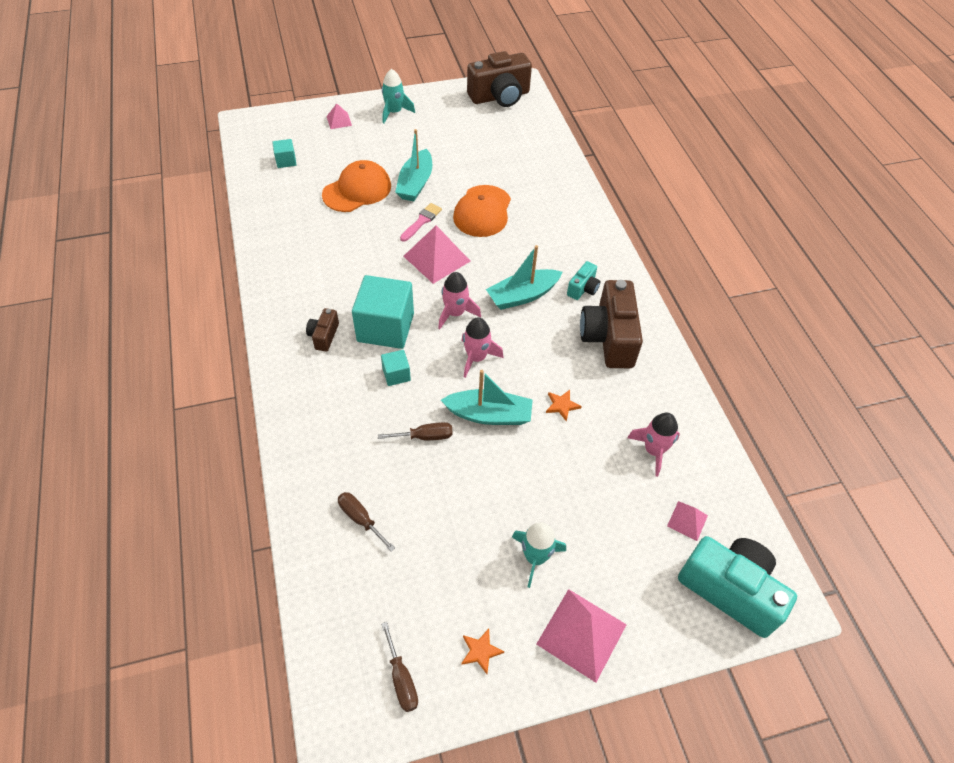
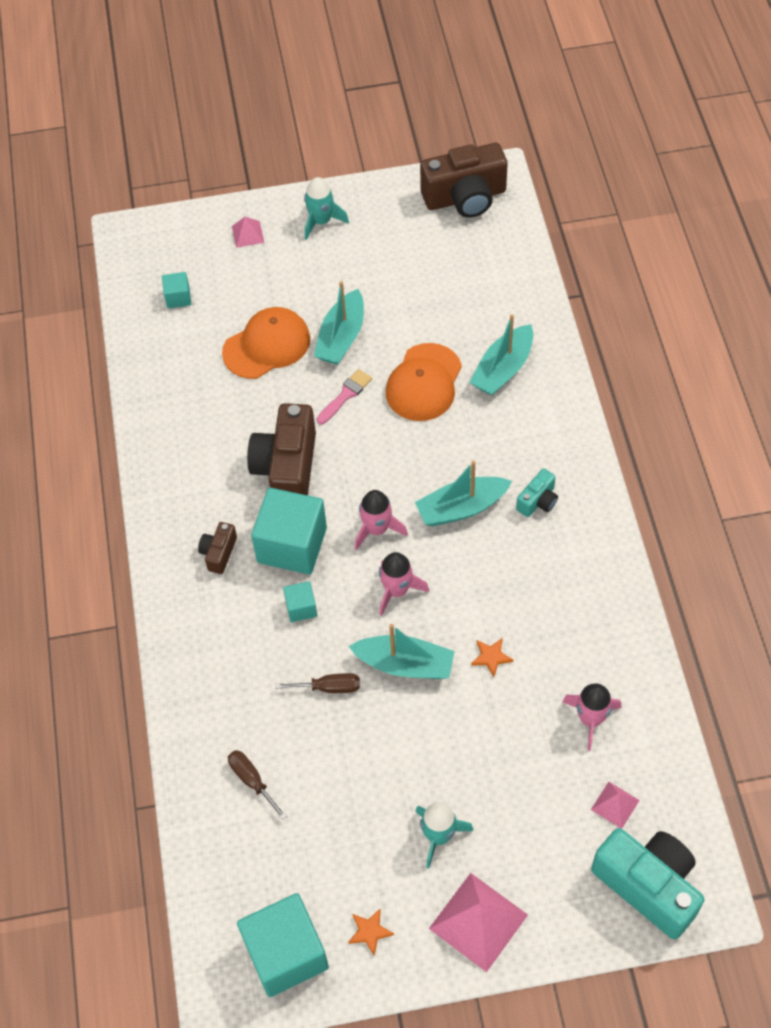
camera: 10 degrees right, 5 degrees up
(401, 679) = (286, 953): brown screwdriver -> turquoise cube
(437, 258) = (360, 451): pink pyramid -> none
(542, 201) = (503, 369): none -> turquoise boat
(608, 338) = (560, 571): brown camera -> brown camera (287, 468)

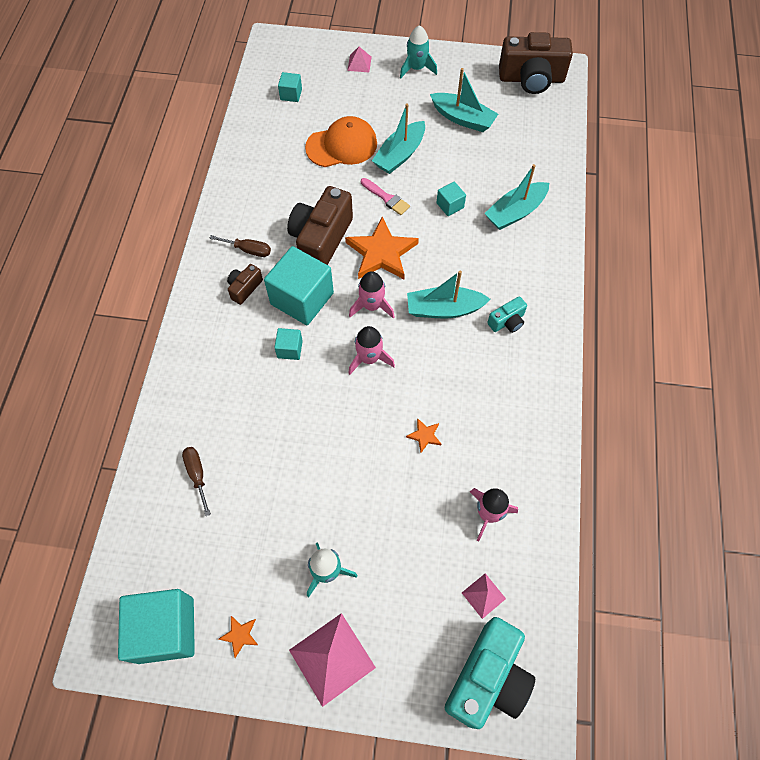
camera: 15 degrees right, 5 degrees up
(329, 687) = (286, 419): brown screwdriver -> brown screwdriver (248, 250)
(345, 395) = (386, 198): pink brush -> pink brush turned 75 degrees clockwise
(364, 463) = (381, 253): none -> orange star
(405, 664) = (353, 420): turquoise boat -> turquoise boat (463, 119)
(424, 383) = (450, 205): orange cap -> turquoise cube
(648, 885) = (488, 678): turquoise camera -> turquoise camera turned 60 degrees clockwise

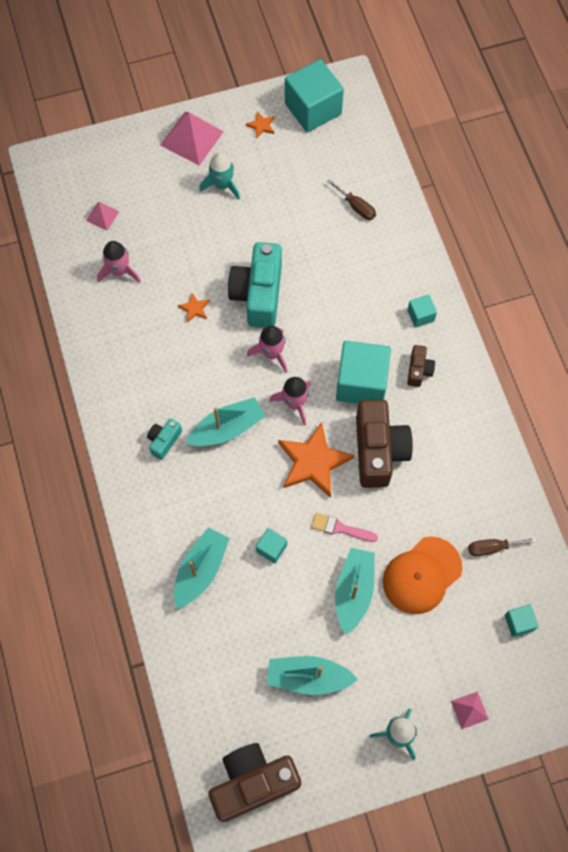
camera: 155 degrees right, 5 degrees up
(248, 250) = (440, 409): brown screwdriver -> brown screwdriver (492, 548)
(290, 349) = (344, 332): turquoise cube -> turquoise cube (420, 315)
(488, 678) = (81, 169): turquoise camera -> turquoise camera (258, 294)

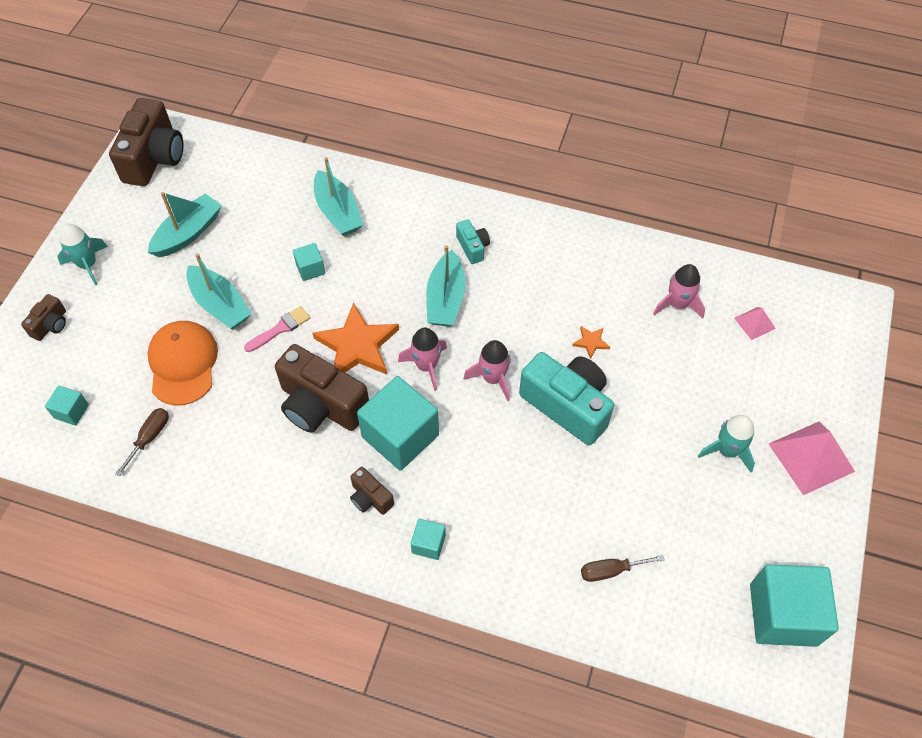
camera: 125 degrees right, 10 degrees down
(261, 126) = (789, 540): orange star -> none
(469, 710) = (51, 325): pink pyramid -> brown camera

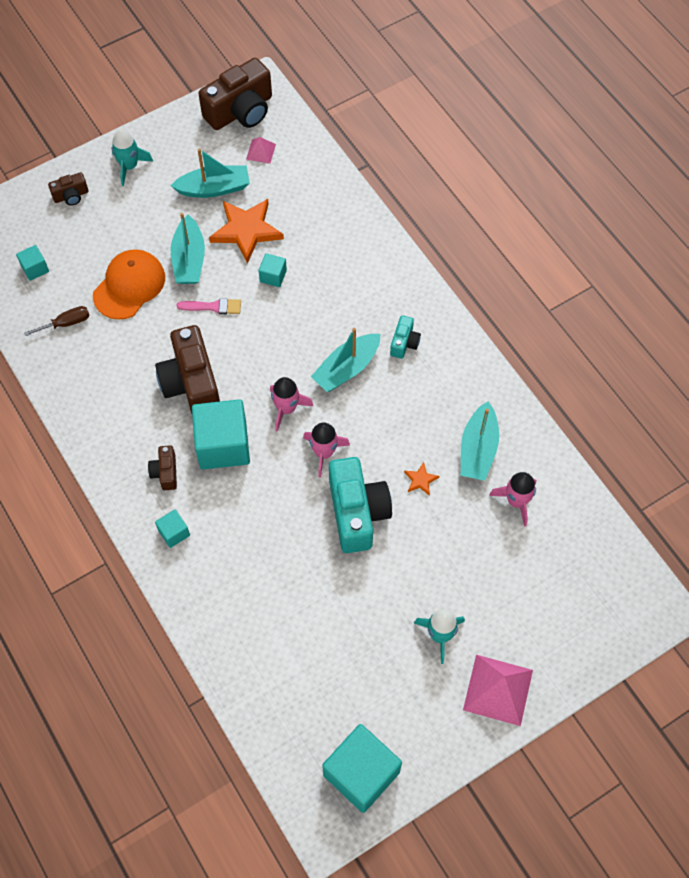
camera: 40 degrees right, 5 degrees up
(338, 212) = (331, 245): turquoise boat -> turquoise boat (478, 449)
(357, 346) = (253, 358): orange star -> orange star (246, 231)
(610, 570) = (274, 647): brown screwdriver -> none
(754, 323) = (562, 560): pink pyramid -> pink pyramid (261, 151)

